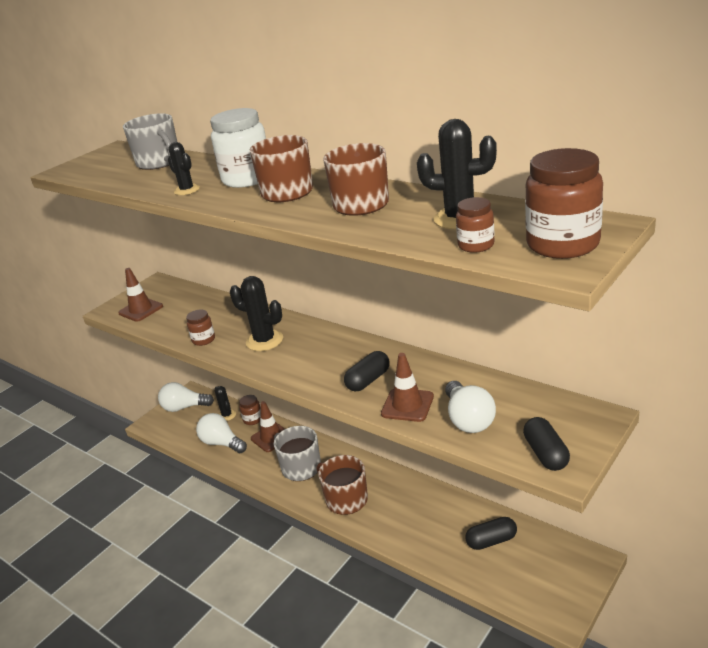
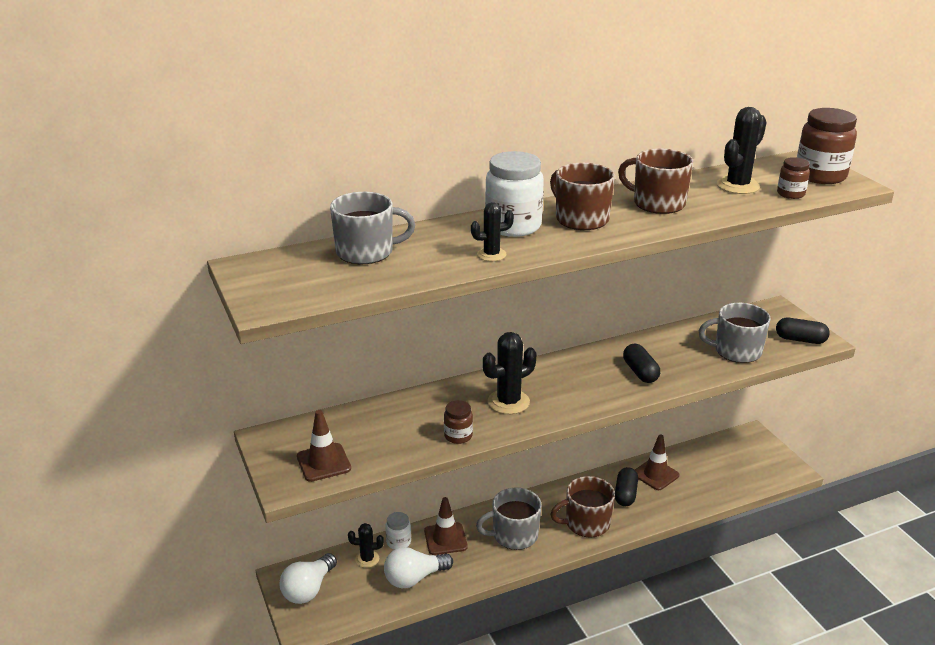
camera: 65 degrees left, 0 degrees up
(253, 419) = (398, 542): brown jar -> white jar
(407, 405) = (694, 367): brown traffic cone -> brown traffic cone (655, 474)
(468, 419) = (736, 351): white light bulb -> grey mug
(491, 541) = (700, 468): black capsule -> black capsule (625, 494)

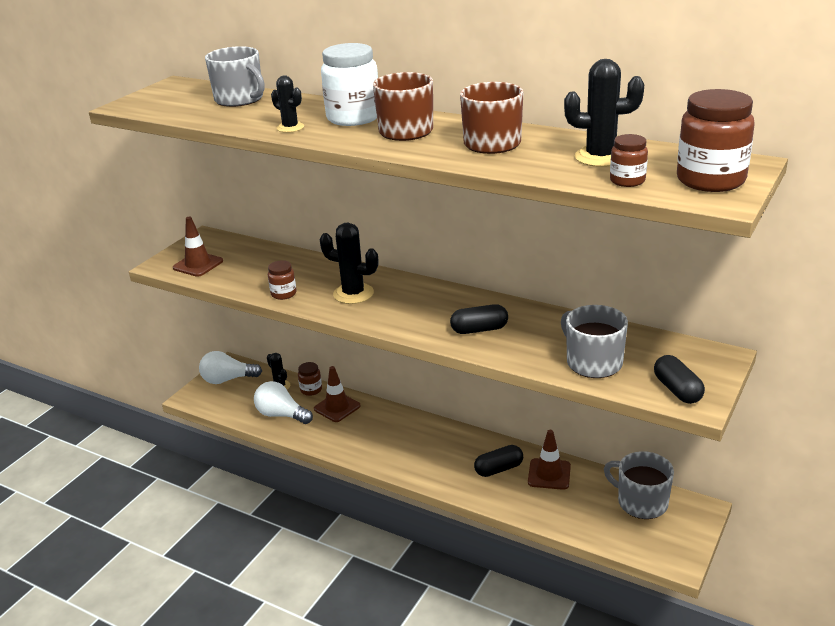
camera: 55 degrees right, 0 degrees up
(398, 542) = (311, 390): white jar -> brown jar
(514, 535) = (377, 436): grey mug -> grey mug (641, 502)
(586, 523) = (434, 465): brown mug -> none
(640, 372) = (479, 329): black capsule -> black capsule turned 45 degrees clockwise

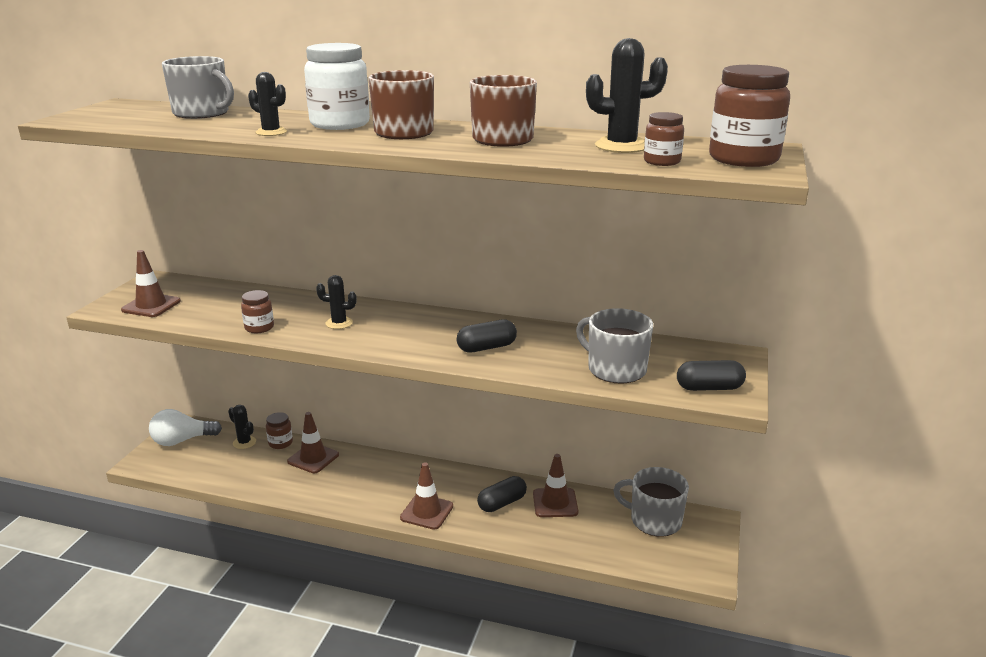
camera: 15 degrees left, 5 degrees down
(281, 415) = (251, 471): white light bulb -> none
(353, 294) = (339, 323): black cactus -> black cactus, size x0.61
(427, 470) = (426, 512): none -> brown traffic cone
(677, 390) = (709, 388): black capsule -> black capsule turned 60 degrees counterclockwise

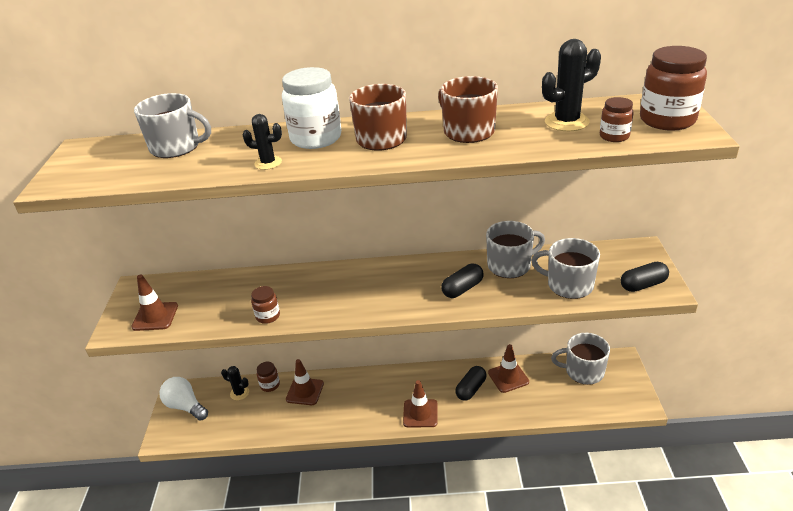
camera: 15 degrees left, 10 degrees up
(182, 441) = (185, 406): white light bulb -> white light bulb turned 75 degrees clockwise
(339, 323) = (330, 294): black cactus -> none
(559, 339) = (510, 265): none -> grey mug

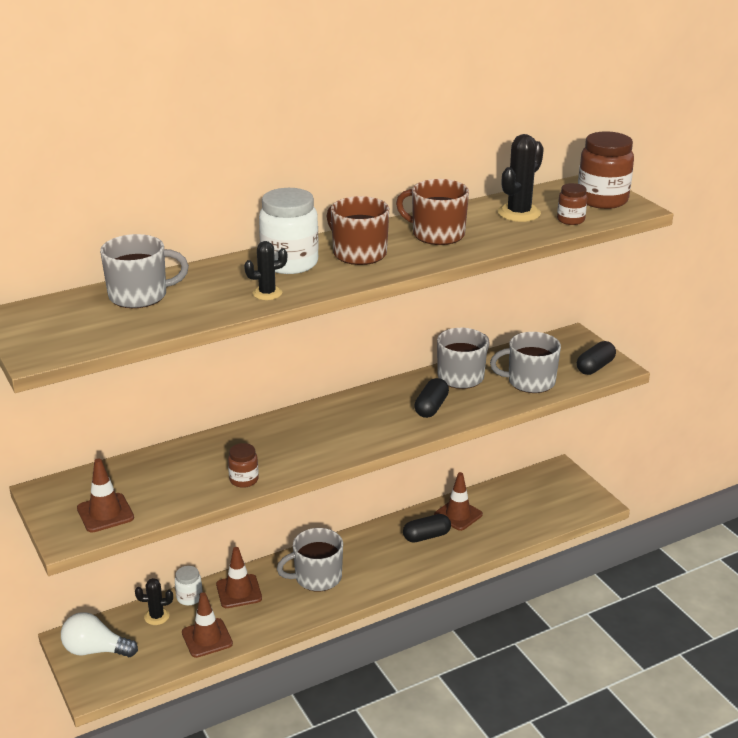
camera: 30 degrees left, 5 degrees down
(270, 385) = (189, 597): brown jar -> white jar
(420, 413) = (388, 574): brown traffic cone -> brown traffic cone (207, 638)
(471, 389) = (426, 536): black capsule -> black capsule turned 60 degrees clockwise
(583, 371) = (529, 489): grey mug -> grey mug (317, 577)

